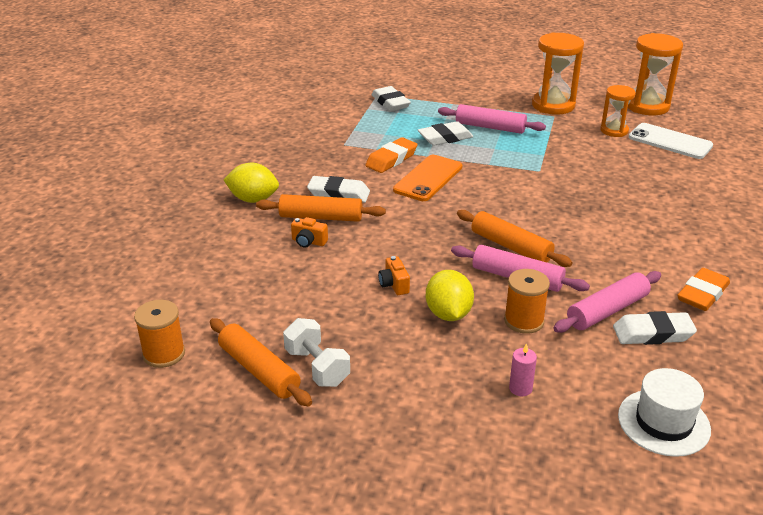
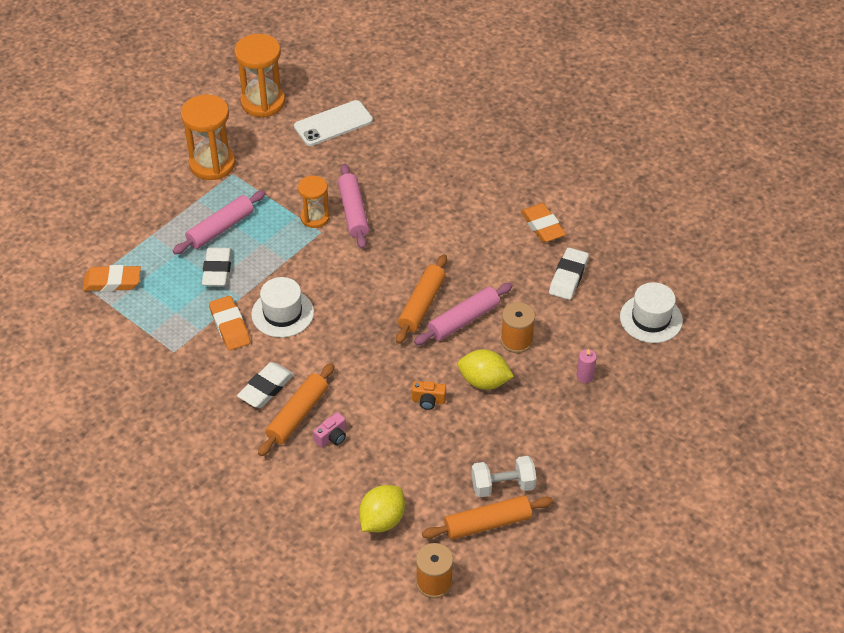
camera: 65 degrees left, 15 degrees up
(253, 199) = (232, 457): yellow lemon -> yellow lemon (382, 520)
(308, 242) = (332, 437): orange camera -> pink camera
(390, 103) = (112, 282): white eraser -> orange eraser
(428, 178) = (282, 313): orange phone -> white hat
(511, 247) = (421, 304): orange rolling pin -> orange rolling pin turned 45 degrees counterclockwise
(607, 311) = (531, 288): pink rolling pin -> pink rolling pin (353, 212)
(614, 131) = (289, 148): orange hourglass -> orange hourglass (315, 217)

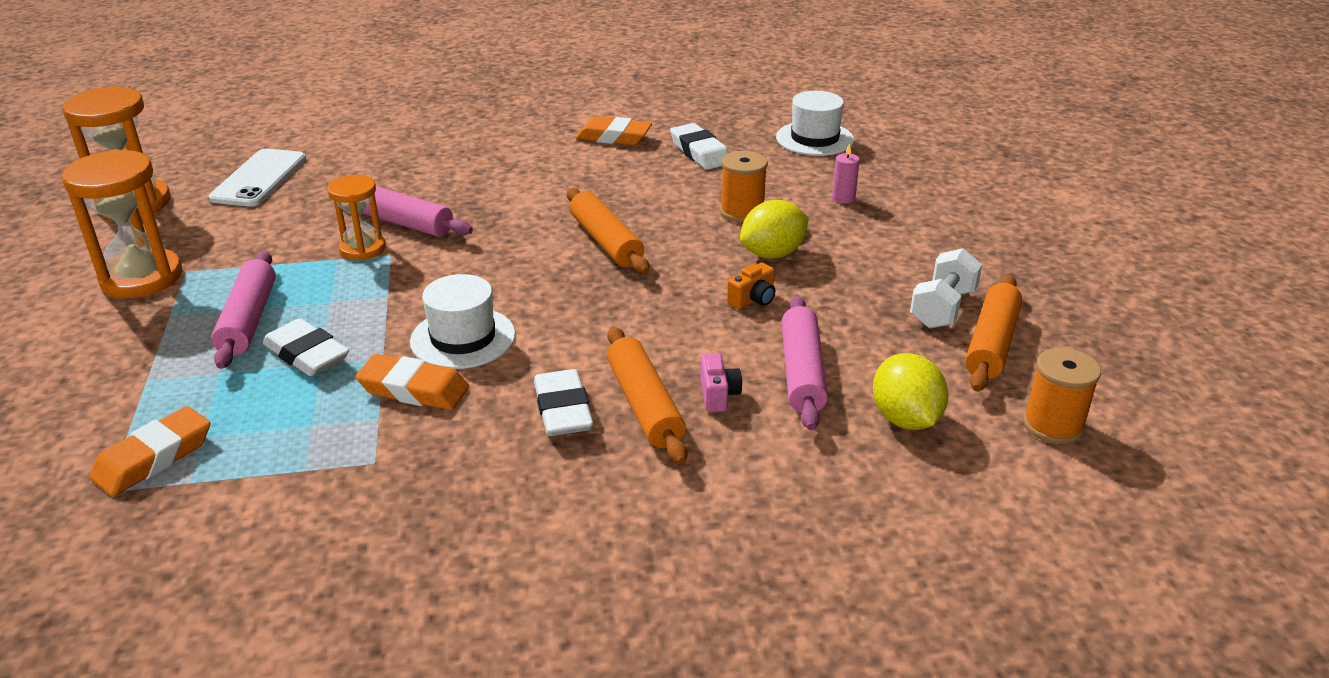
camera: 50 degrees left, 15 degrees down
(464, 320) = (668, 228): pink rolling pin -> pink rolling pin (802, 372)

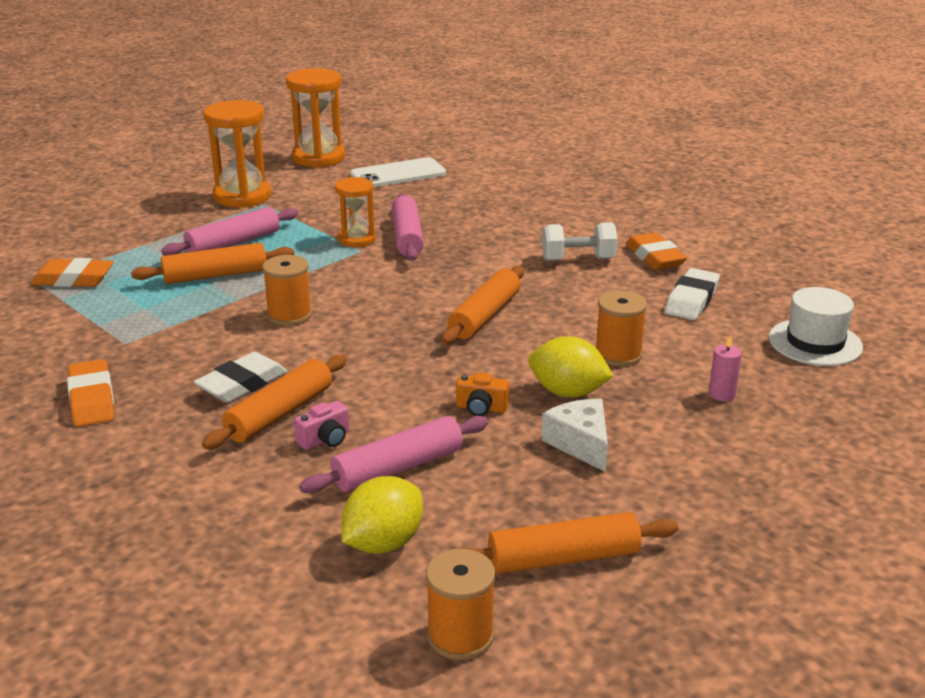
camera: 55 degrees right, 5 degrees down
(307, 355) = (215, 275): white eraser -> orange rolling pin
(414, 389) = (213, 323): orange eraser -> orange eraser (92, 399)
(463, 338) = (289, 315): white hat -> orange spool
(850, 278) = (580, 443): none -> white cheese
(942, 308) = (592, 511): white dumbbell -> white dumbbell (578, 259)

